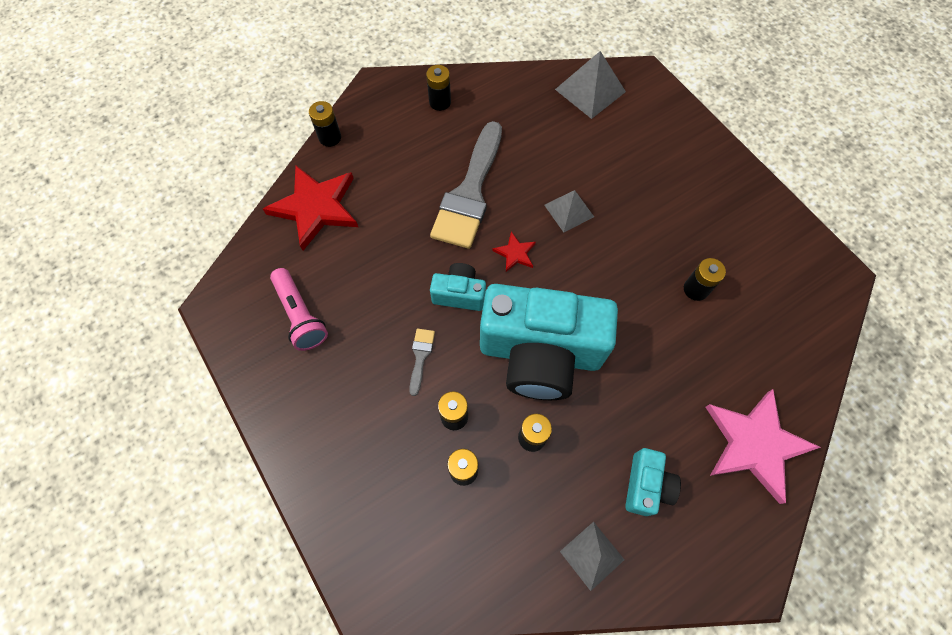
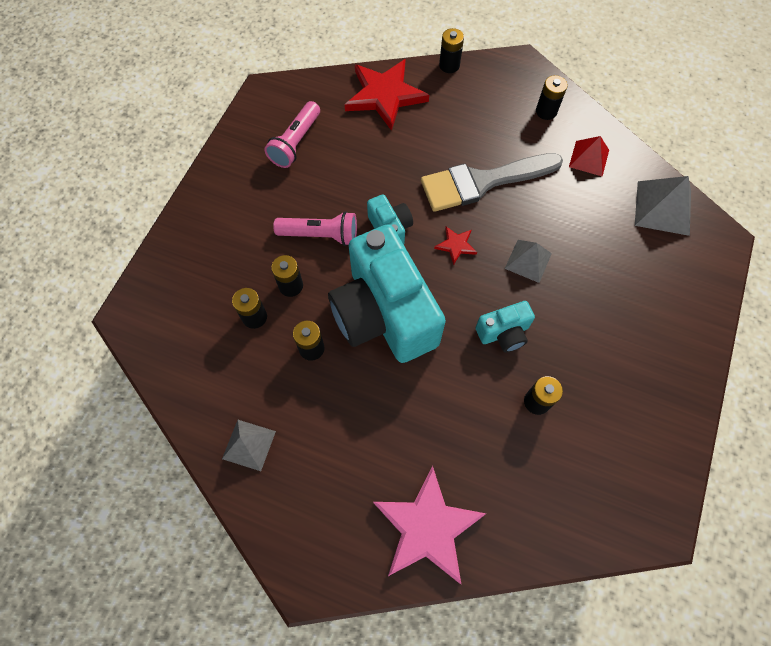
camera: 55 degrees right, 0 degrees up
(420, 356) = (320, 235): grey brush -> pink flashlight
(508, 105) = (589, 158): none -> red pyramid
(646, 485) = (330, 455): turquoise camera -> turquoise camera (503, 333)

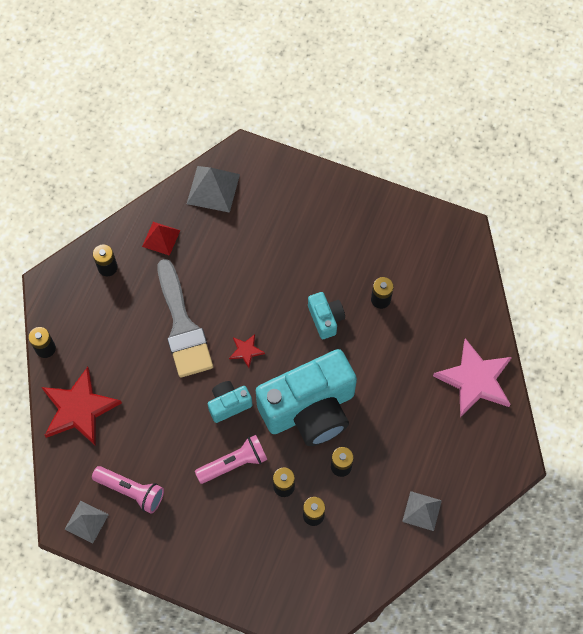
camera: 90 degrees left, 0 degrees up
(320, 235) = (234, 463): pink flashlight -> pink flashlight turned 60 degrees clockwise
(528, 261) = (261, 295): grey pyramid -> grey pyramid (86, 521)

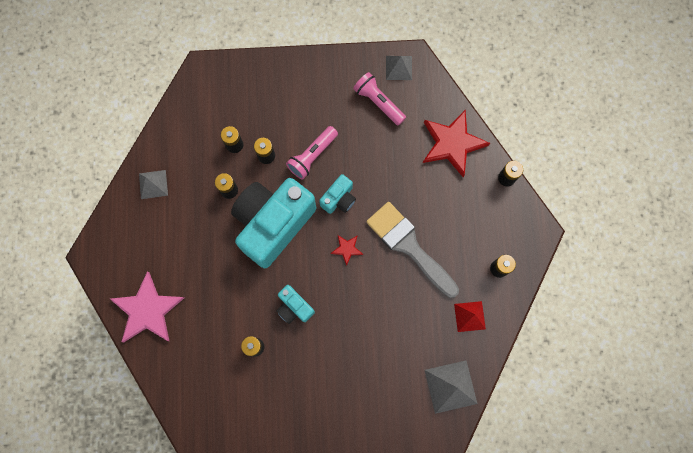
camera: 155 degrees right, 10 degrees up
(131, 491) = (378, 102): pink flashlight -> pink flashlight turned 45 degrees clockwise

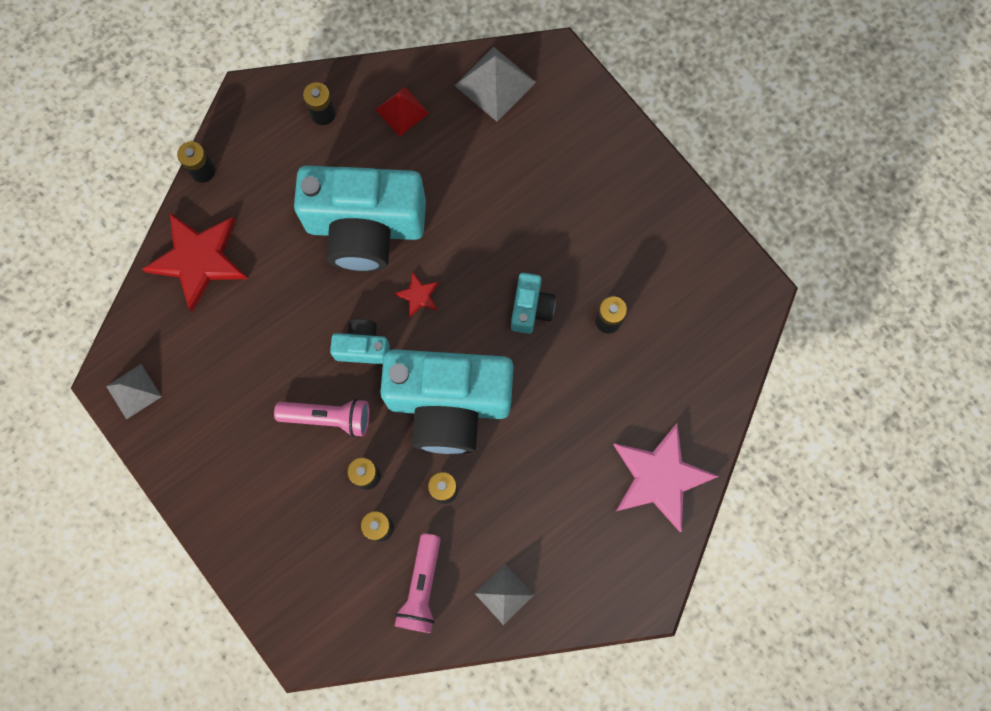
camera: 125 degrees left, 0 degrees up
(378, 102) = (200, 384): pink flashlight -> pink flashlight (421, 587)
(409, 246) = (365, 227): grey brush -> turquoise camera

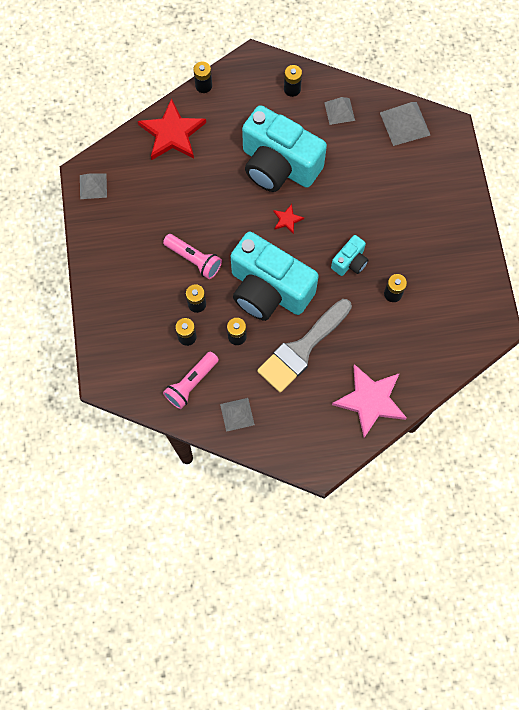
camera: 30 degrees right, 5 degrees down
(363, 347) = (237, 231): turquoise camera -> none
(402, 111) = (339, 111): red pyramid -> grey pyramid
(536, 459) = (302, 349): none -> grey brush

